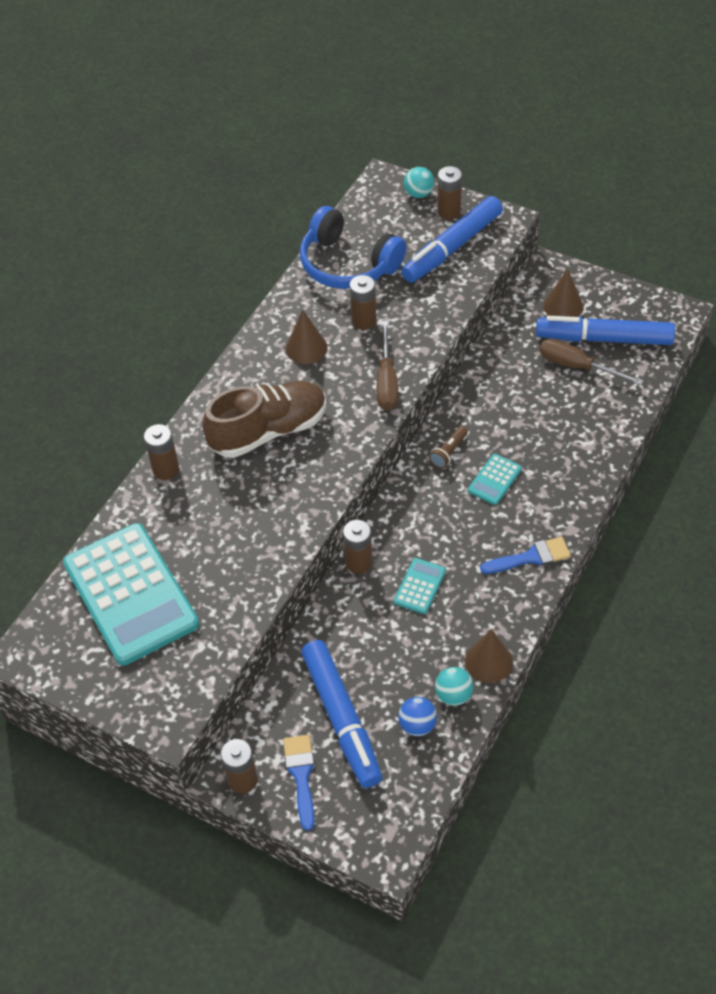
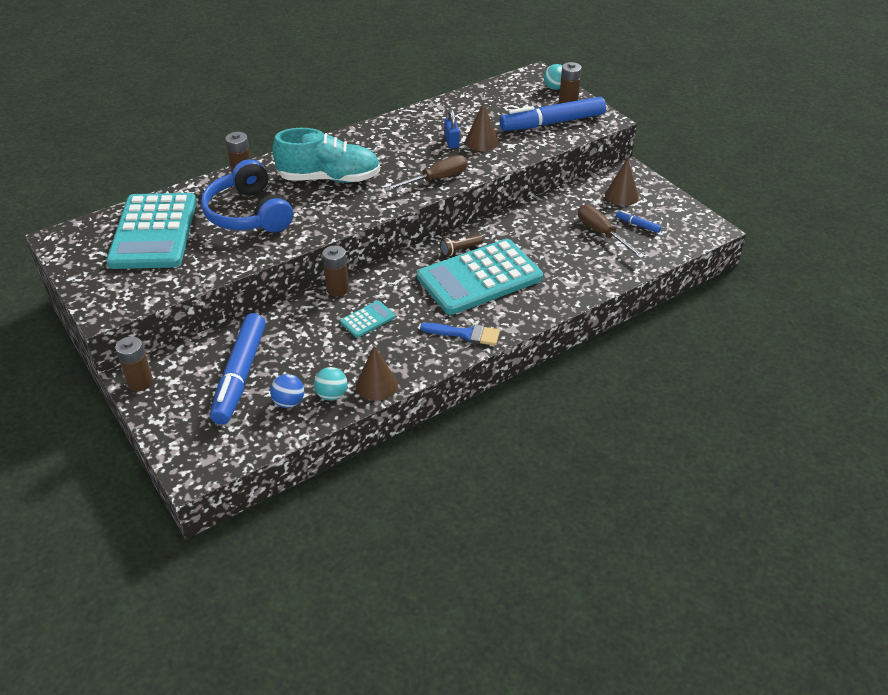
camera: 25 degrees right, 10 degrees down
(268, 431) = (329, 178): brown shoe -> turquoise shoe
(301, 775) = (181, 397): blue brush -> none
(306, 348) = (398, 143): brown cone -> brown cone (481, 142)
(348, 264) = (469, 109): blue headphones -> blue headphones (249, 214)
(364, 321) = (451, 142): brown battery -> blue padlock
(387, 381) = (436, 179): brown screwdriver -> brown screwdriver turned 150 degrees counterclockwise
(494, 480) = (479, 278): turquoise calculator -> turquoise calculator, size x2.39
(604, 339) = (637, 225): blue marker -> blue marker, size x0.40

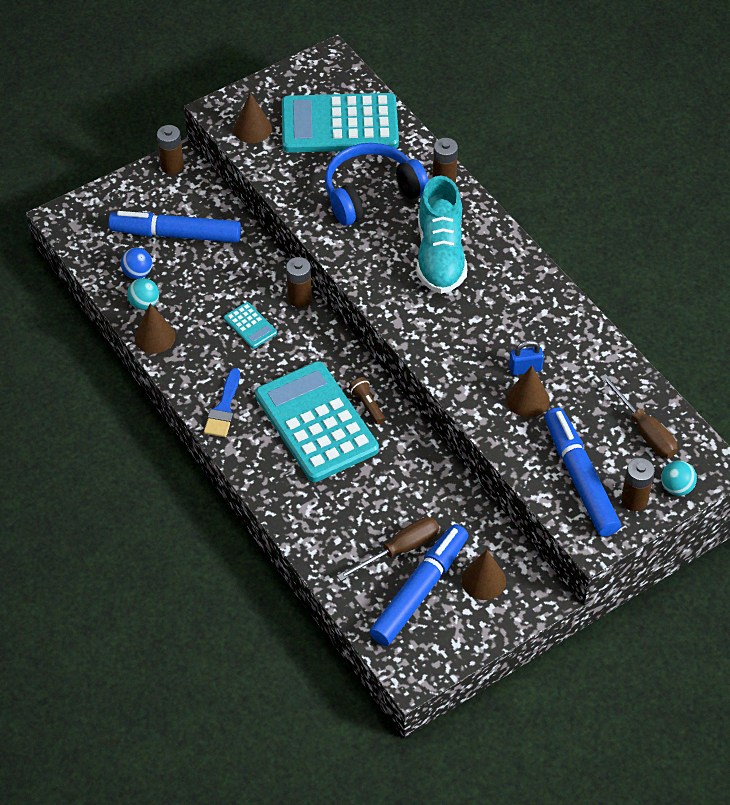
camera: 90 degrees right, 10 degrees up
(140, 287) = (252, 129): none -> brown cone
(436, 179) = (441, 353): brown screwdriver -> brown screwdriver (644, 431)
(637, 225) = (419, 591): blue marker -> blue marker, size x2.47

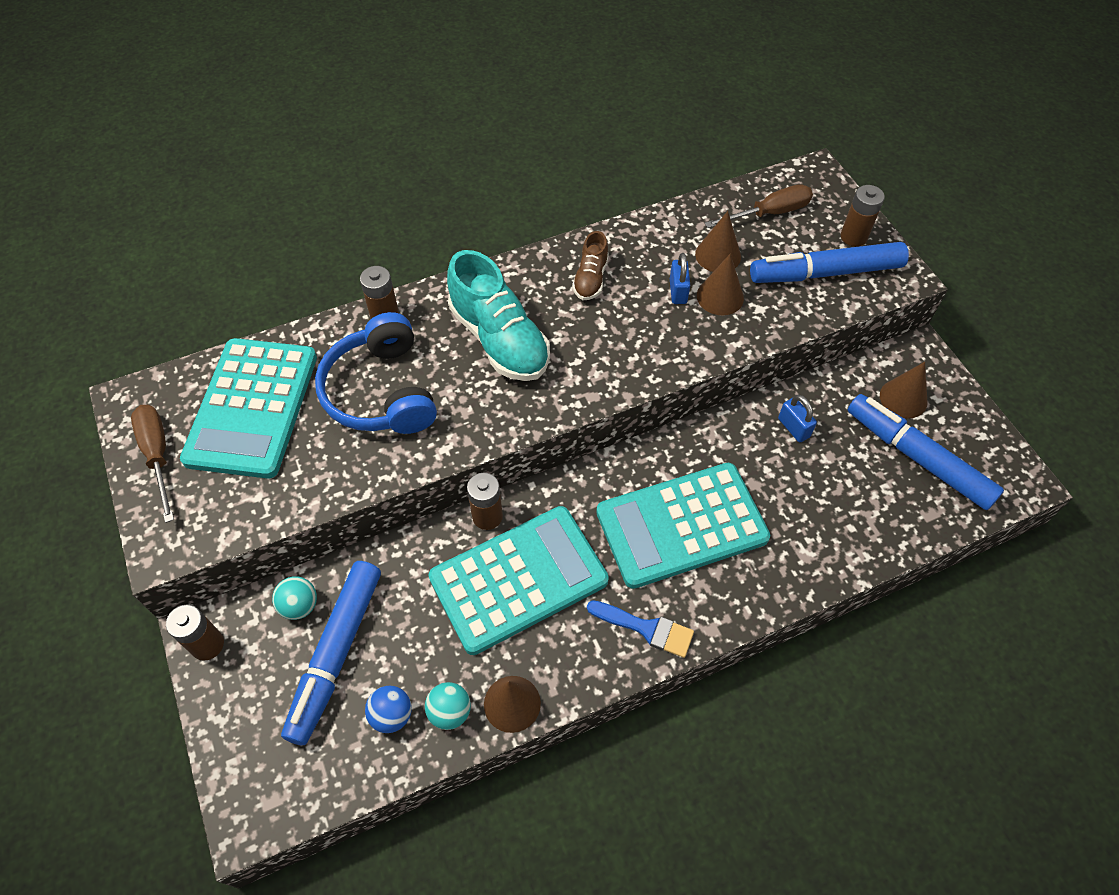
camera: 80 degrees left, 5 degrees up
(250, 326) = (518, 579): turquoise calculator -> turquoise calculator, size x2.39
(252, 129) = (218, 510): brown cone -> brown cone (718, 255)
(367, 405) = (662, 468): brown flashlight -> none
(400, 549) = (864, 467): brown screwdriver -> brown screwdriver (158, 455)
(430, 495) = (793, 428): none -> blue padlock
(440, 255) = (499, 339): turquoise shoe -> turquoise shoe turned 45 degrees clockwise
(523, 306) = (590, 278): none -> brown shoe
(676, 487) = (839, 204): turquoise ball -> turquoise ball (299, 605)

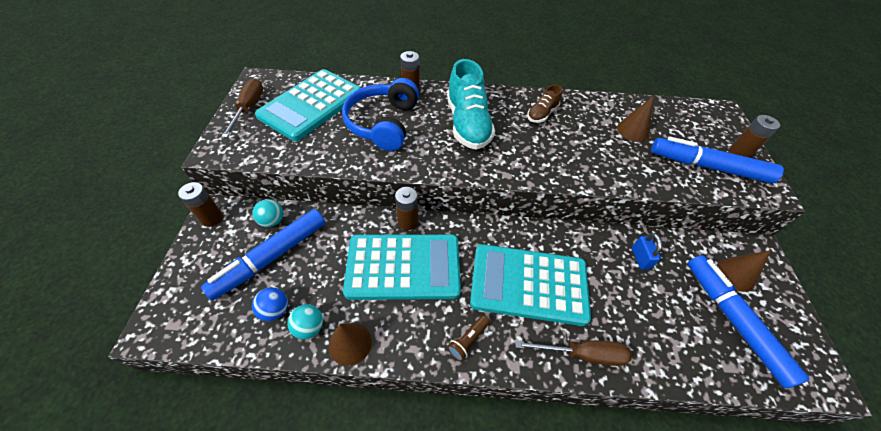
camera: 25 degrees right, 5 degrees down
(646, 628) = (468, 340): blue brush -> brown flashlight
(678, 291) = (595, 140): blue padlock -> none
(720, 296) = (623, 153): brown cone -> none
(769, 213) = (680, 121): brown screwdriver -> brown screwdriver (583, 354)

